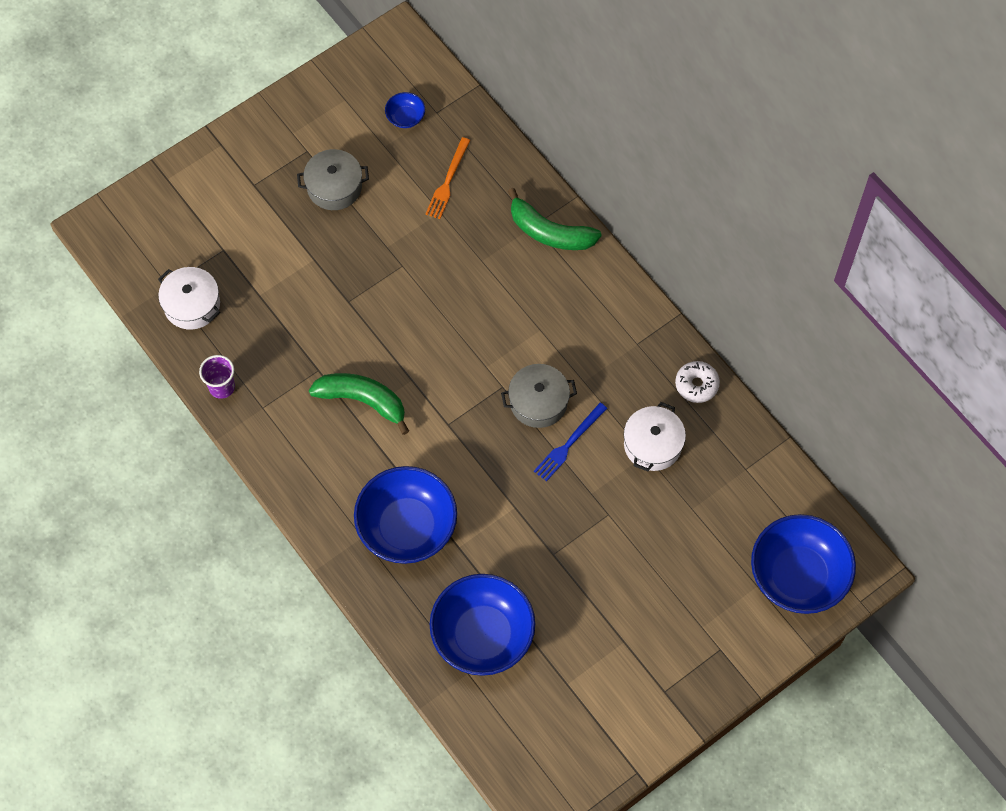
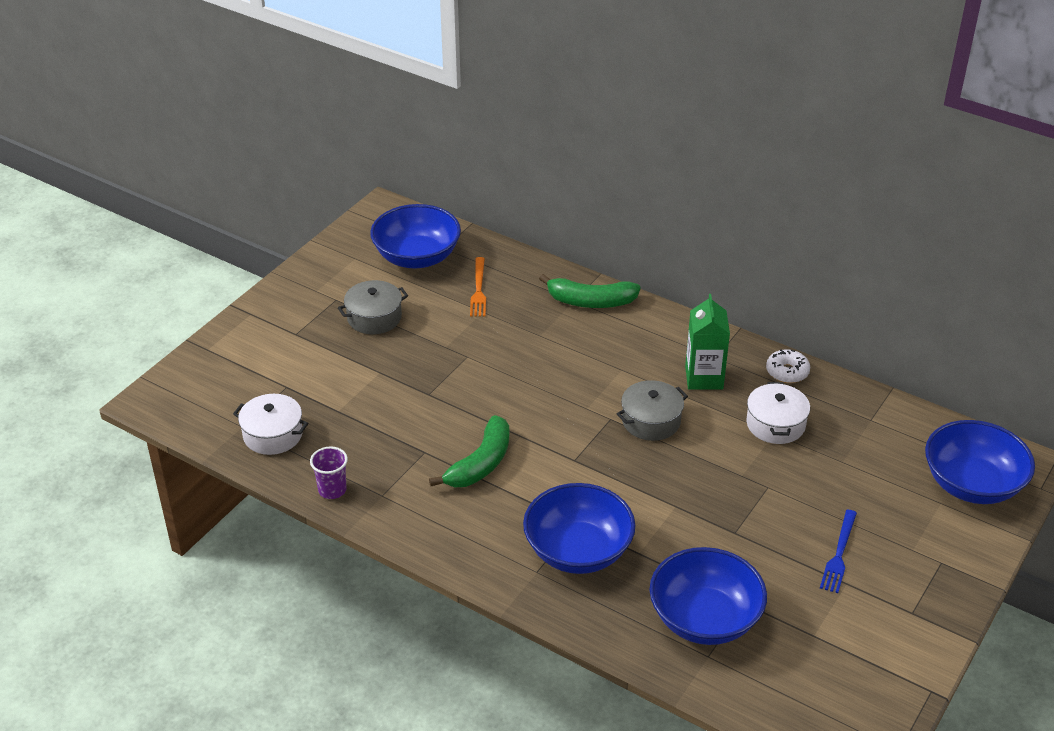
camera: 20 degrees left, 25 degrees down
(363, 400) = (481, 463): green banana -> green banana turned 120 degrees clockwise
(405, 117) = (417, 257): blue bowl -> blue bowl, size x2.31
(569, 444) = (698, 444): blue fork -> blue fork (839, 554)
(613, 365) = (704, 377): none -> green carton

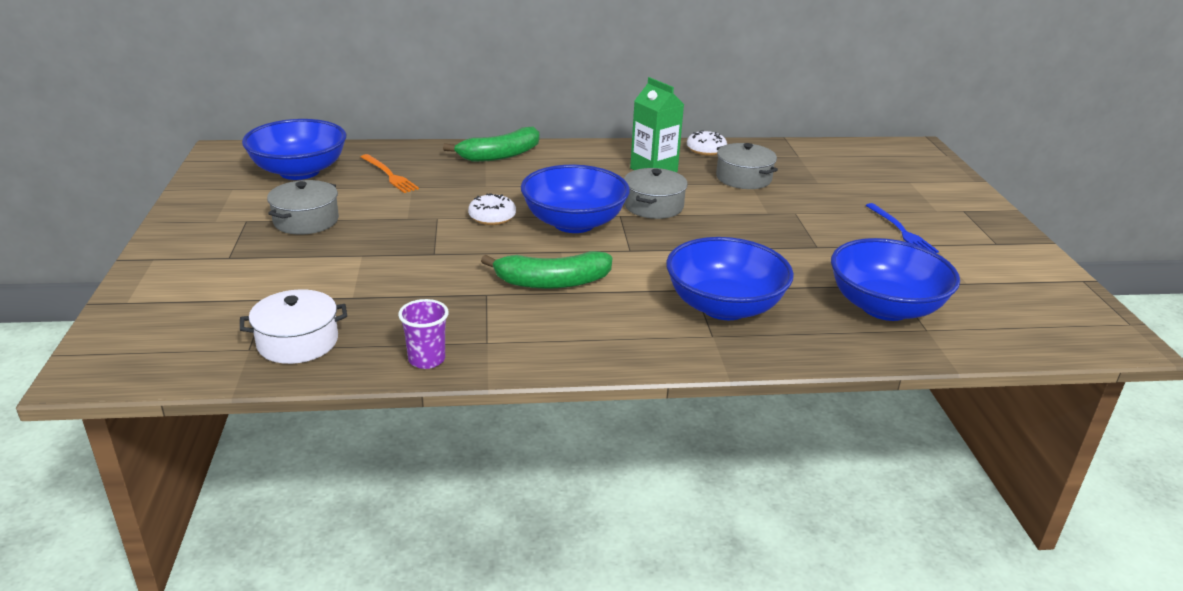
camera: 40 degrees left, 10 degrees down
(481, 463) = (552, 282): green banana -> green banana turned 90 degrees clockwise
(508, 374) = (492, 217): none -> white donut
(775, 424) = (743, 178): white pot -> grey pot
(972, 484) = (909, 166): blue bowl -> blue bowl (574, 223)

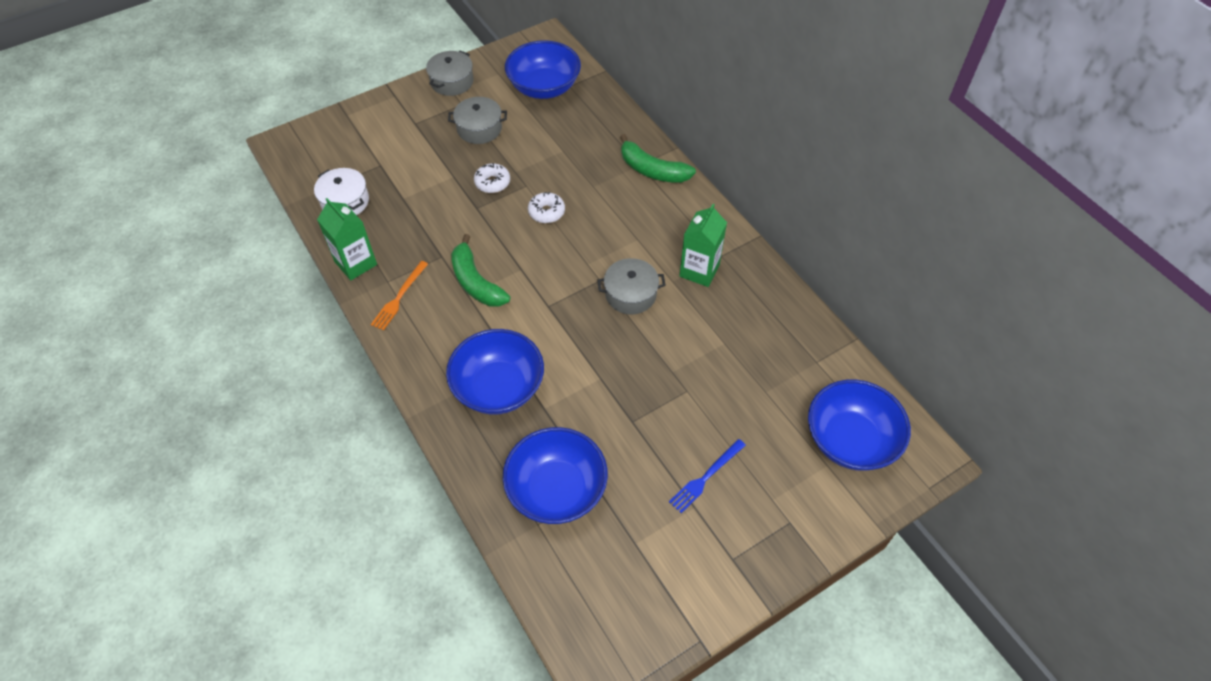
camera: 65 degrees right, 25 degrees up
(389, 175) = (572, 130): orange fork -> orange fork (399, 297)
(426, 359) = (356, 263): purple cup -> green carton
(574, 223) = (568, 259): blue bowl -> blue bowl (850, 440)
(706, 150) = (773, 290): white donut -> white donut (492, 183)
(743, 178) = (731, 335): grey pot -> grey pot (452, 82)

